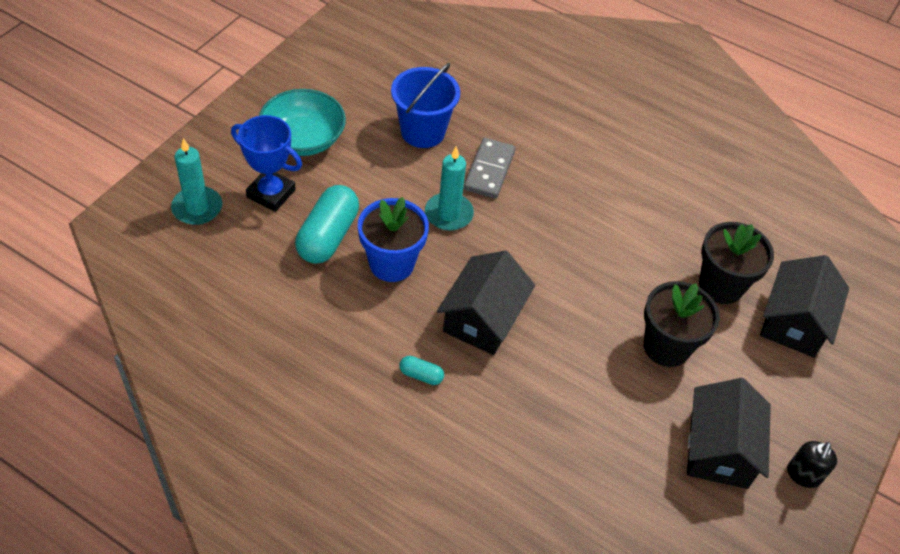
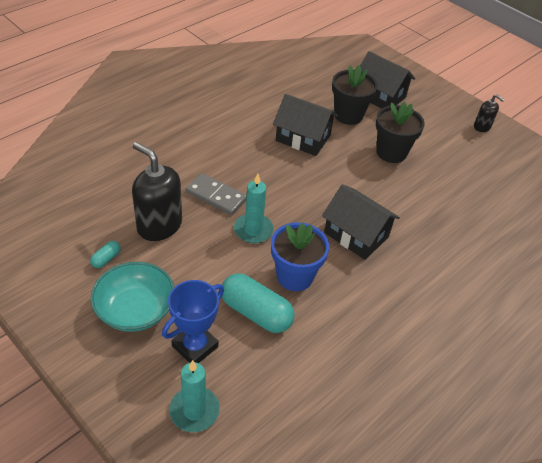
camera: 75 degrees left, 5 degrees down
(421, 375) = (401, 281): turquoise capsule -> turquoise capsule (106, 259)
(423, 132) = (159, 225): blue bucket -> black soap dispenser
(719, 449) = (465, 153): black house -> black house (303, 138)

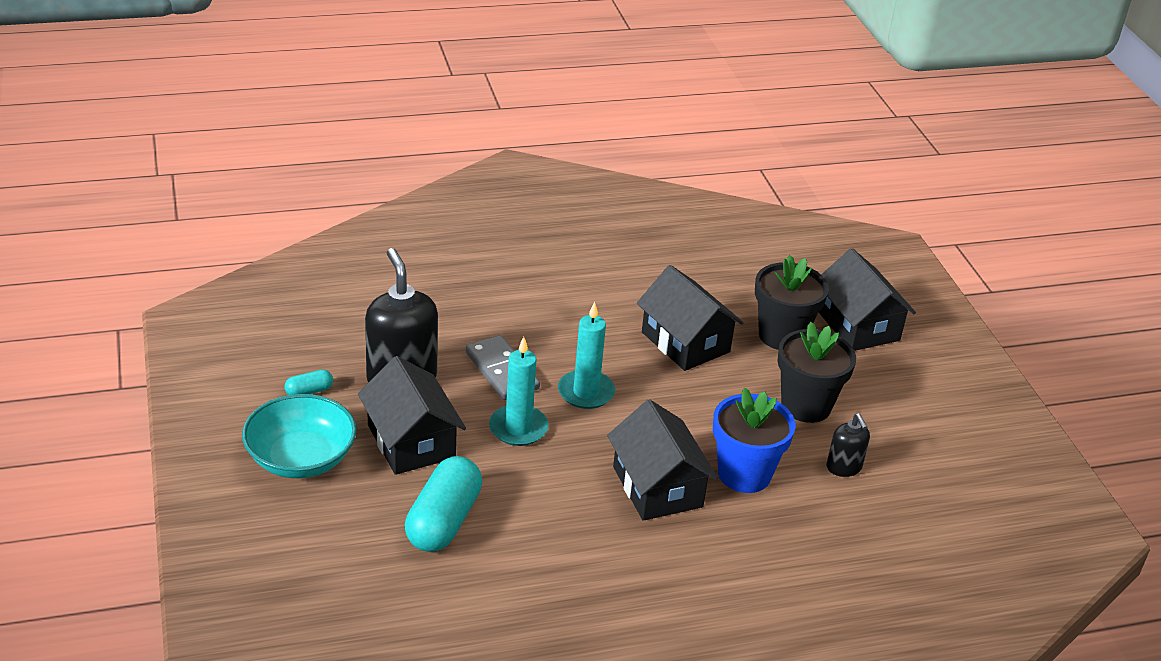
camera: 30 degrees right, 10 degrees down
(194, 410) = (286, 589): turquoise candle -> turquoise candle (586, 392)
(195, 346) = (339, 525): blue trophy -> none
(197, 267) = (411, 441): none -> black house
(256, 313) = (443, 521): turquoise capsule -> turquoise capsule turned 45 degrees clockwise
(295, 276) = (528, 501): blue flower pot -> blue flower pot (744, 474)
(482, 127) = (994, 422): black soap dispenser -> black soap dispenser (844, 467)

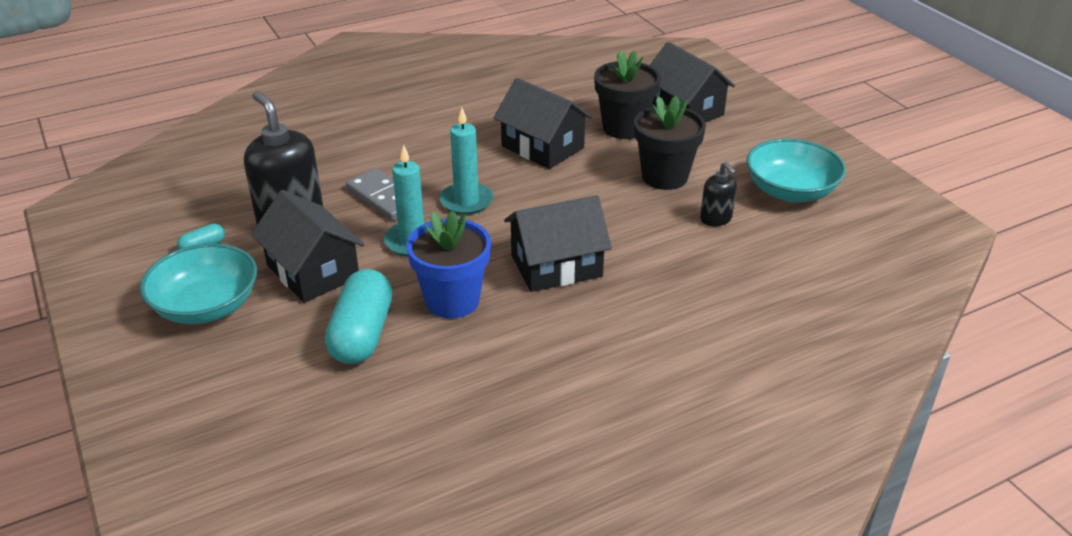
camera: 10 degrees left, 0 degrees up
(657, 487) = (556, 266): black house -> black house turned 75 degrees counterclockwise
(744, 474) = (631, 240): blue flower pot -> blue flower pot (452, 301)
(938, 451) = (790, 191): none -> turquoise bowl

